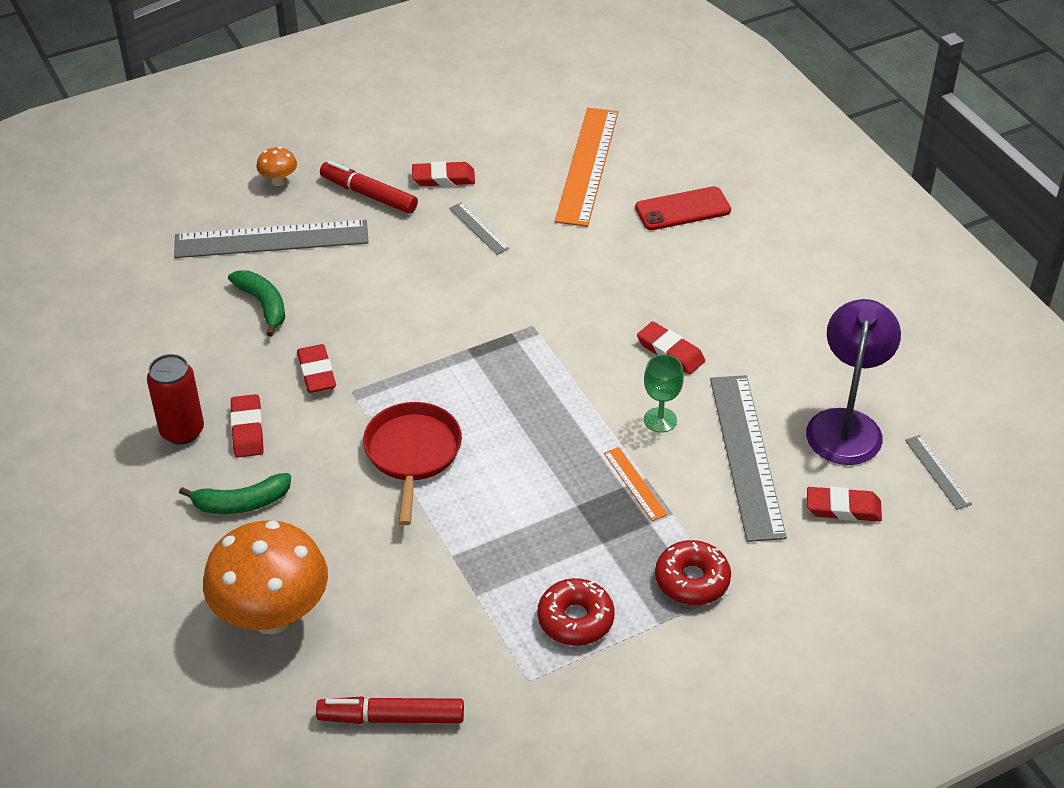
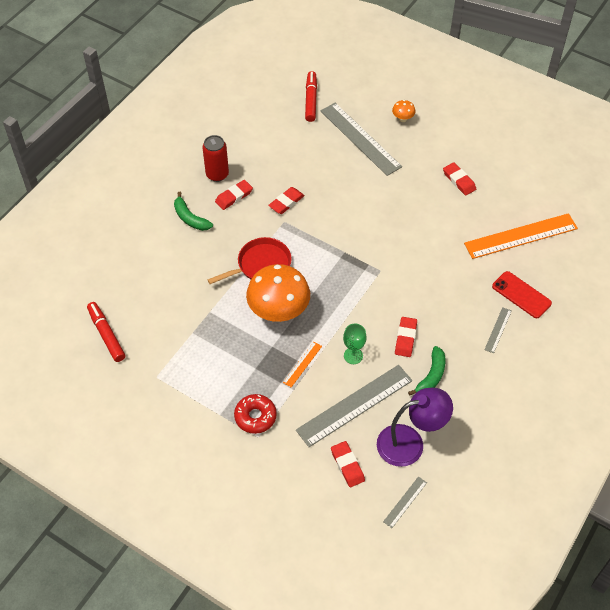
camera: 60 degrees right, 10 degrees up
(263, 305) = (314, 159): green banana -> green banana (431, 376)
(272, 616) = (135, 263): orange mushroom -> orange mushroom (279, 312)
(368, 195) = (421, 158): red marker -> red marker (311, 100)
(478, 228) = (433, 214): grey ruler -> grey ruler (498, 330)
(575, 619) = (202, 379): red donut -> none

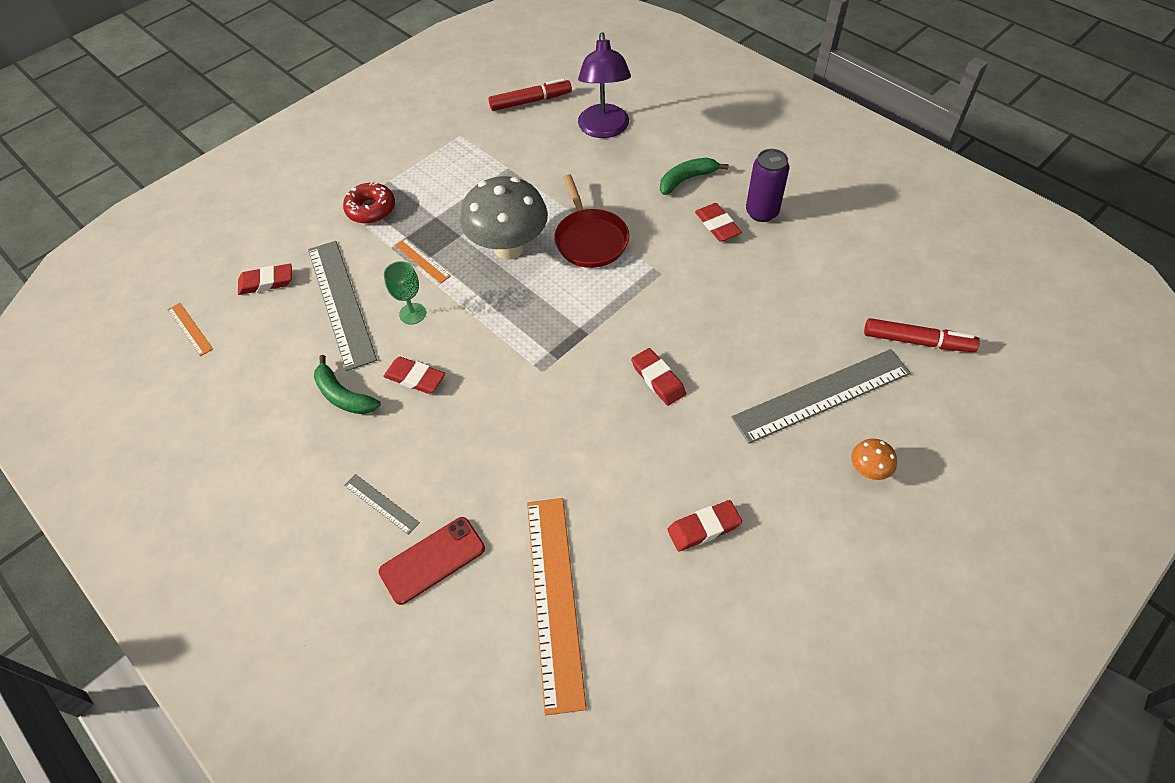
camera: 105 degrees right, 0 degrees up
(217, 174) = (761, 212): red can -> purple can
(279, 312) = (509, 248): orange mushroom -> grey mushroom
(286, 202) = (696, 280): red eraser -> red eraser (658, 379)
(405, 502) = (190, 329): grey ruler -> orange ruler
(410, 443) = (261, 350): purple lamp -> purple lamp (604, 129)

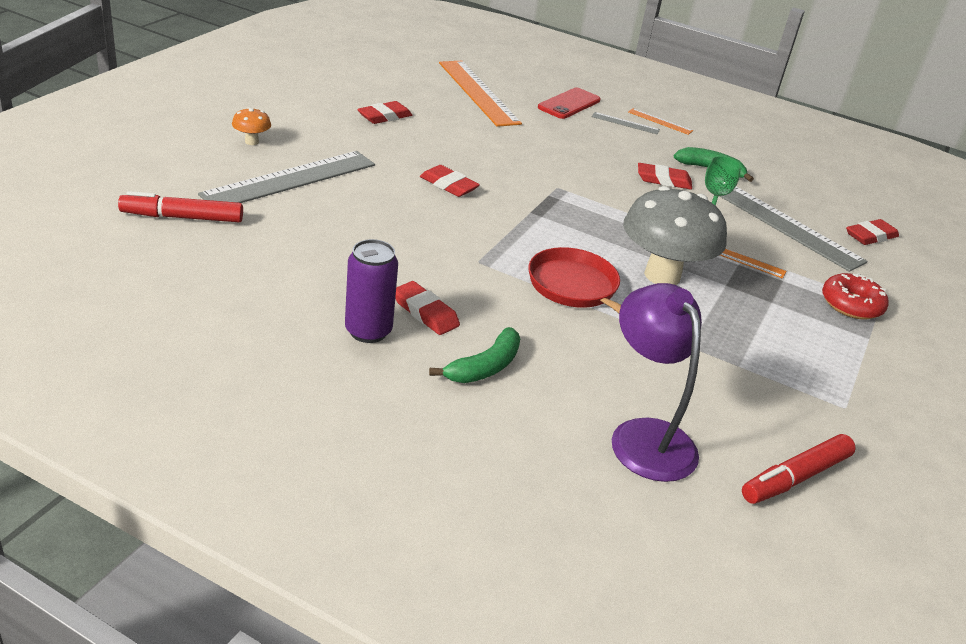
camera: 155 degrees right, 20 degrees down
(190, 329) = (887, 202): orange ruler -> orange ruler (660, 121)

